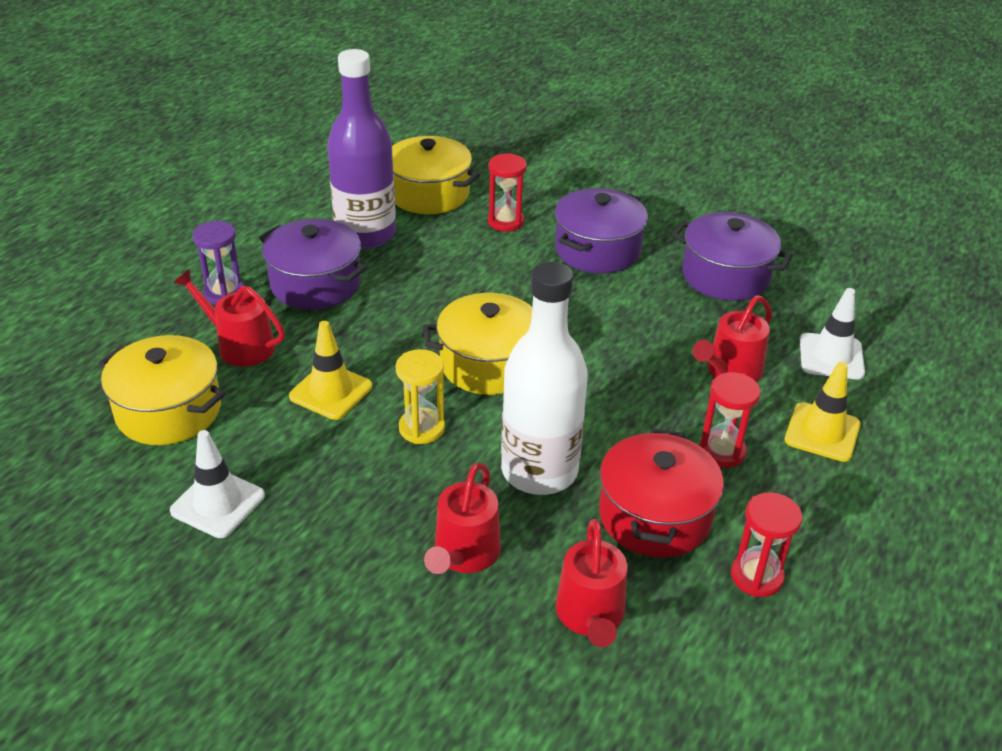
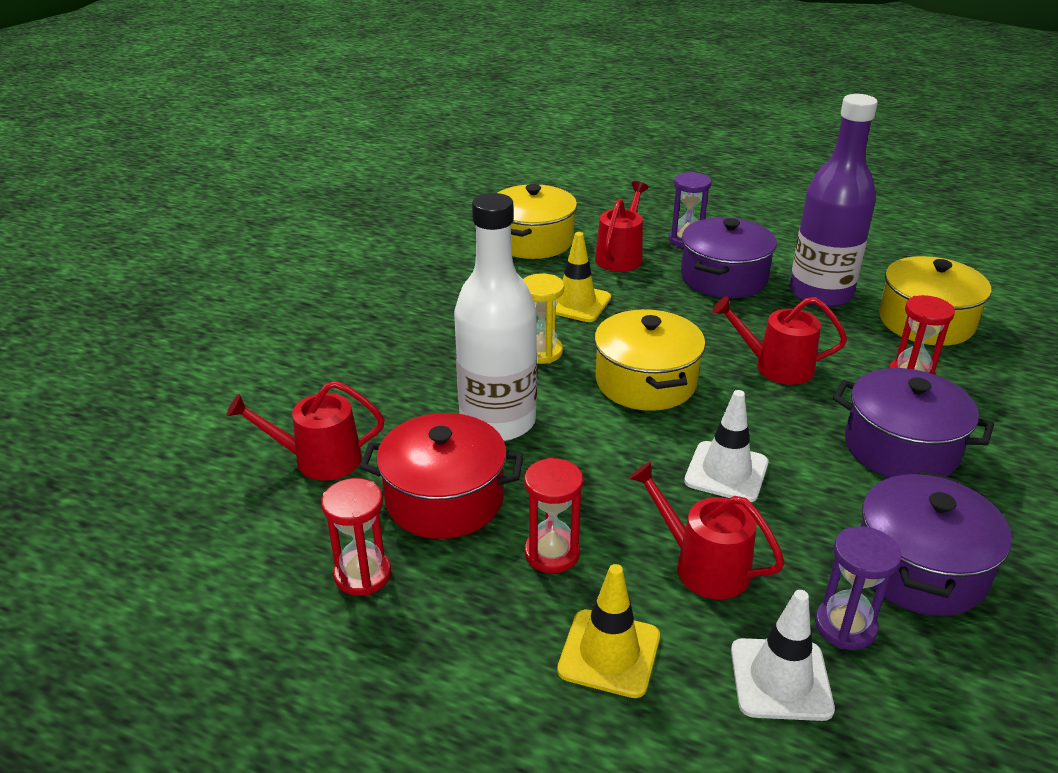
camera: 85 degrees right, 5 degrees down
(218, 503) = (438, 274): white traffic cone -> white traffic cone (726, 472)
(464, 554) = (391, 387): red watering can -> red watering can (776, 367)
(781, 319) = (845, 626): none -> purple hourglass

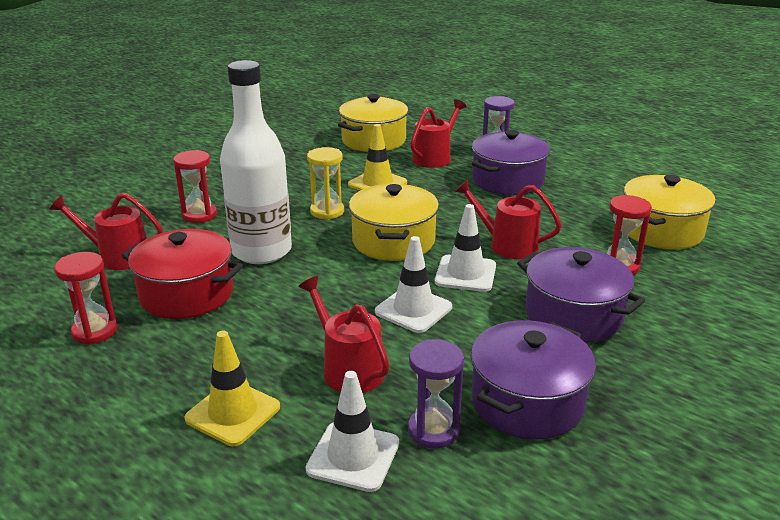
camera: 15 degrees right, 5 degrees down
(552, 553) = (238, 341): red hourglass -> red hourglass (199, 215)
(754, 413) = (465, 274): none -> white traffic cone
(820, 293) = (582, 200): purple bottle -> none

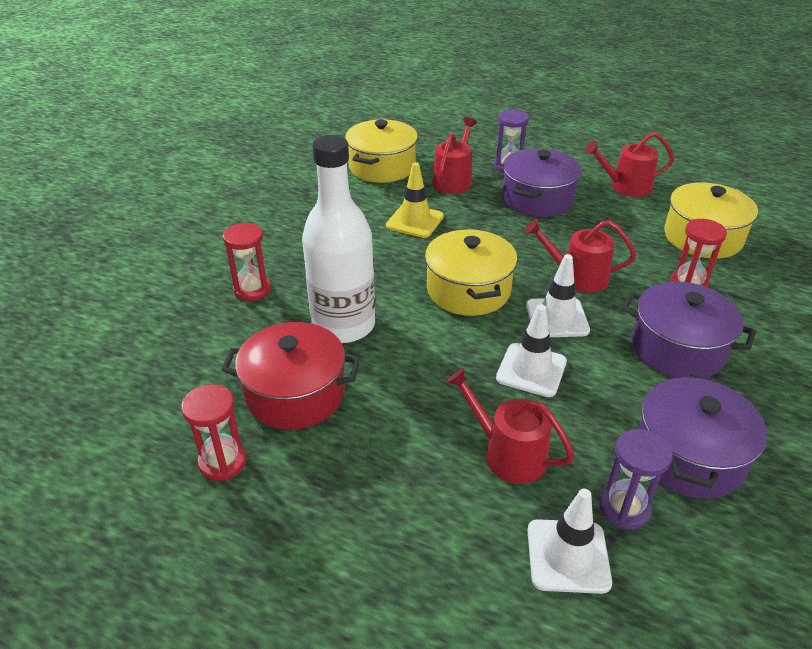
camera: 15 degrees left, 10 degrees up
(118, 256) = (193, 359): red watering can -> red watering can (626, 186)
(233, 413) = (425, 532): yellow traffic cone -> none
(327, 211) = (383, 264): yellow hourglass -> none

